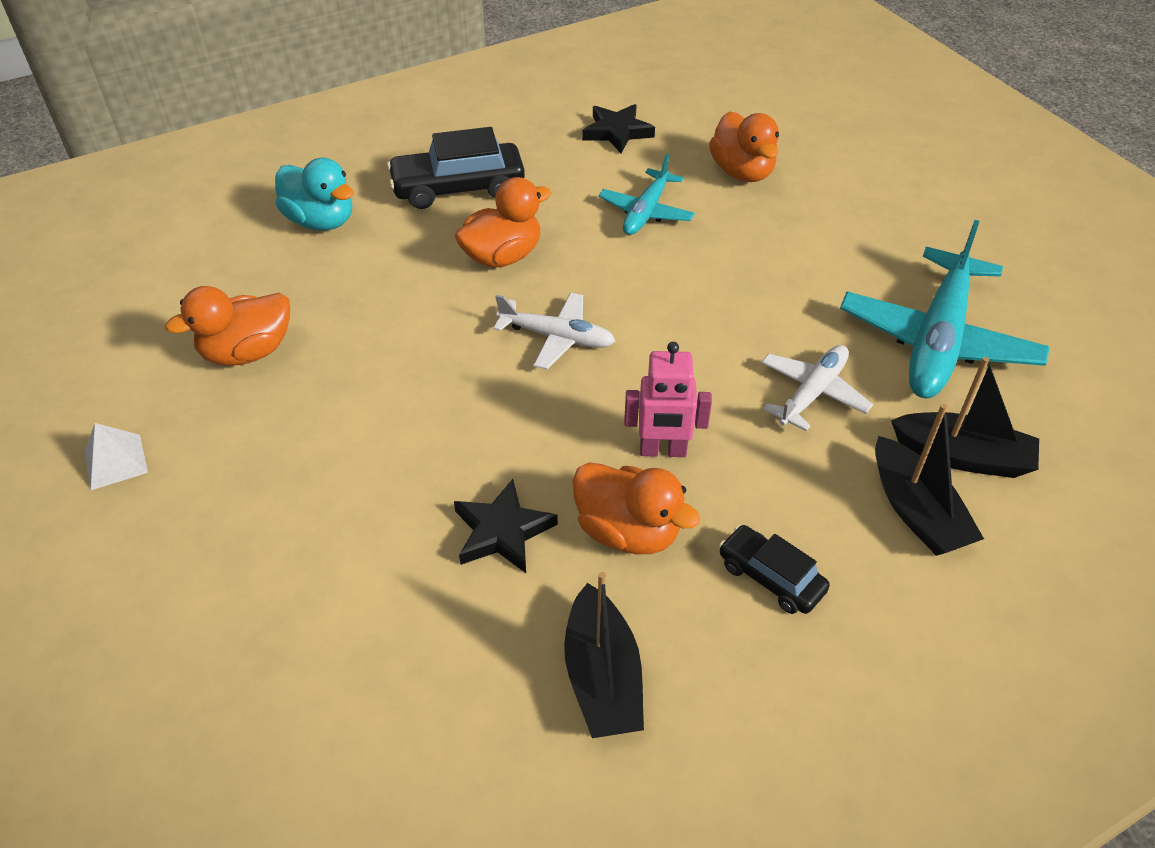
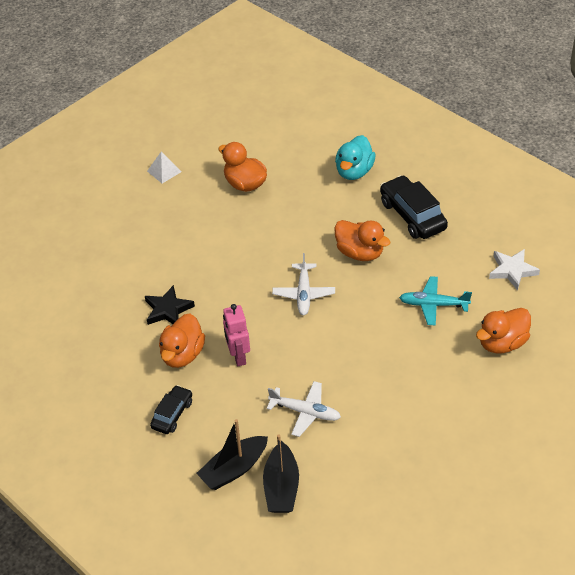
camera: 75 degrees right, 0 degrees up
(602, 677) = (102, 364): black boat -> none
(617, 132) = (512, 270): black star -> white star
(937, 339) = (376, 467): turquoise plane -> none

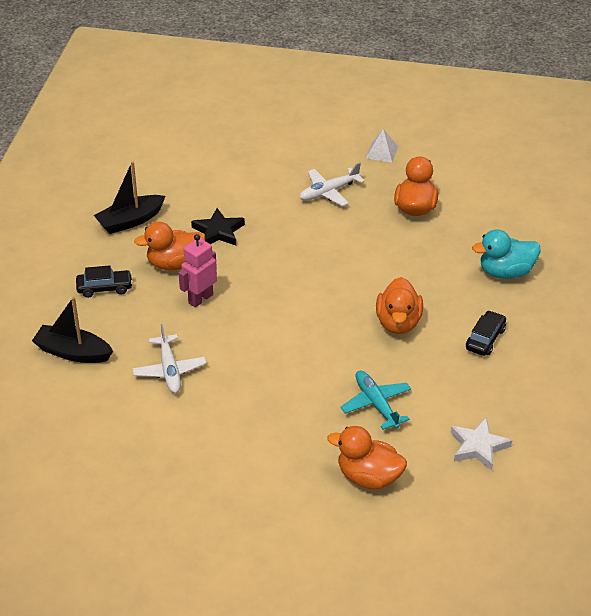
camera: 55 degrees right, 5 degrees down
(281, 487) = (74, 391): black boat -> black boat (130, 221)
(304, 293) = (311, 307): white plane -> white plane (329, 192)
(412, 215) = (485, 339): black car -> black car, size x0.59

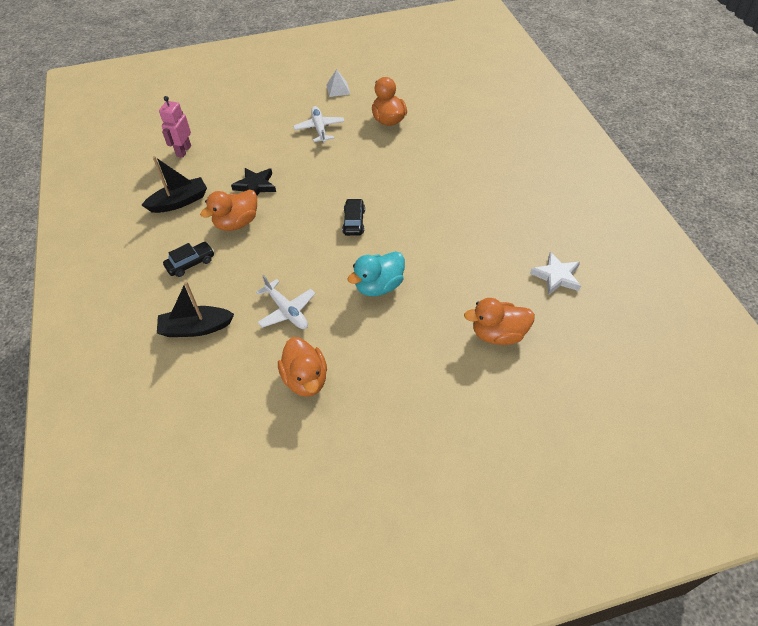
camera: 25 degrees left, 10 degrees up
(130, 221) = (179, 202): black boat -> black boat turned 150 degrees counterclockwise
(200, 299) = (275, 243): pink robot -> pink robot (183, 151)
(329, 192) = (319, 129): white plane -> white plane turned 135 degrees clockwise
(376, 404) = (463, 274): turquoise plane -> none
(398, 323) = (435, 206): orange duck -> orange duck (305, 379)
(485, 339) = (502, 195): black car -> black car (354, 222)
(505, 272) = (481, 143): turquoise duck -> turquoise duck (379, 286)

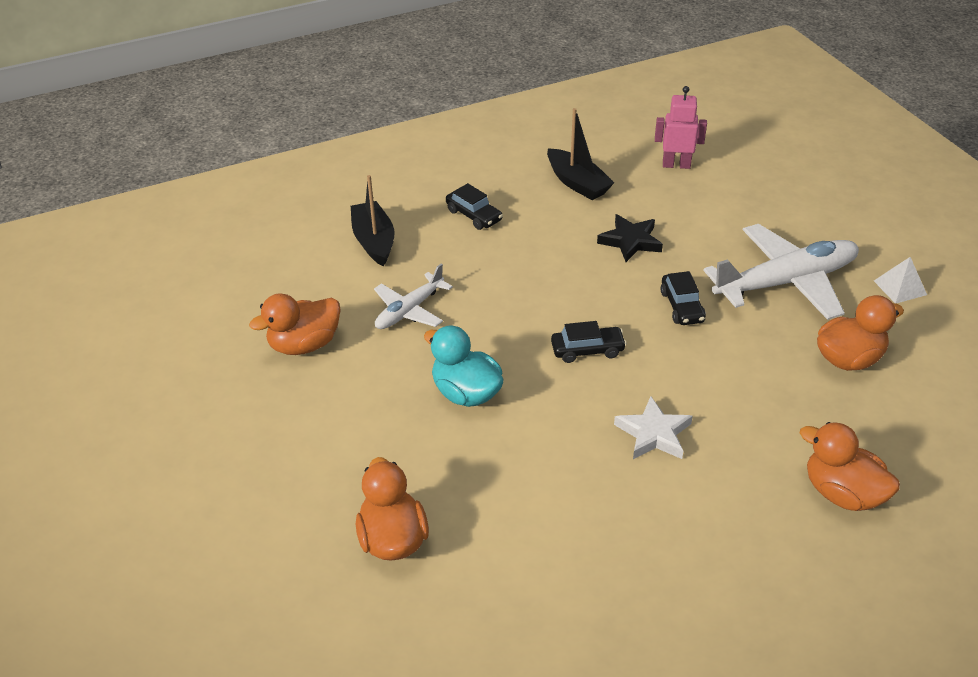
camera: 80 degrees right, 10 degrees down
(236, 223) = (553, 238): orange duck -> orange duck (842, 493)
(319, 129) = (785, 282): white plane -> white plane, size x1.79
(327, 174) = (682, 306): none -> black car
(556, 276) = (526, 618): white star -> white star (653, 433)

